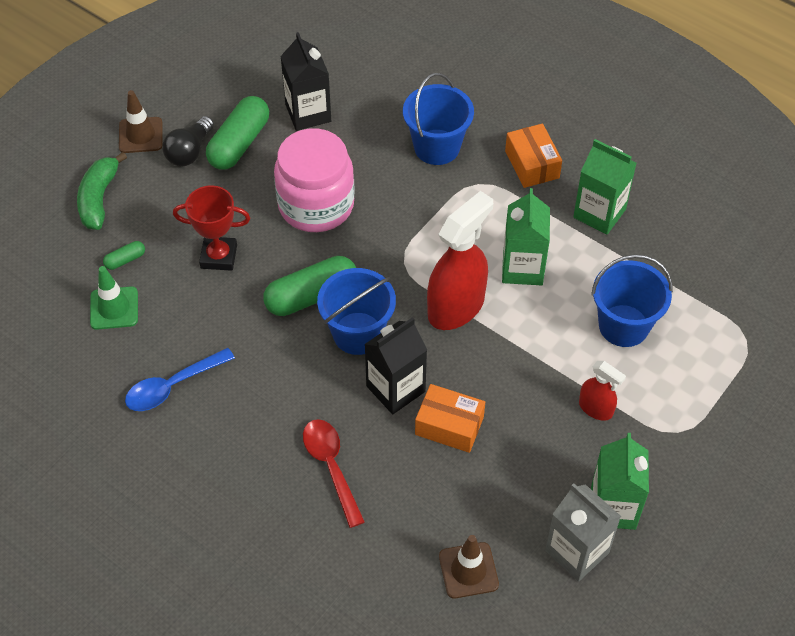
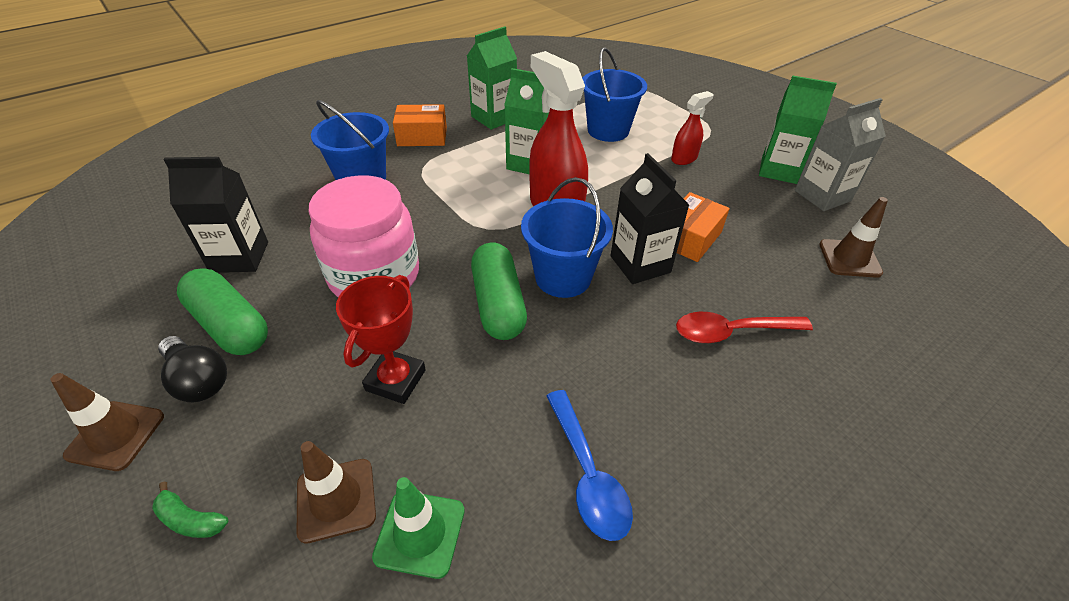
camera: 75 degrees left, 10 degrees down
(99, 199) = (190, 519): green banana -> green banana, size x0.55
(125, 260) = (336, 499): green capsule -> brown traffic cone

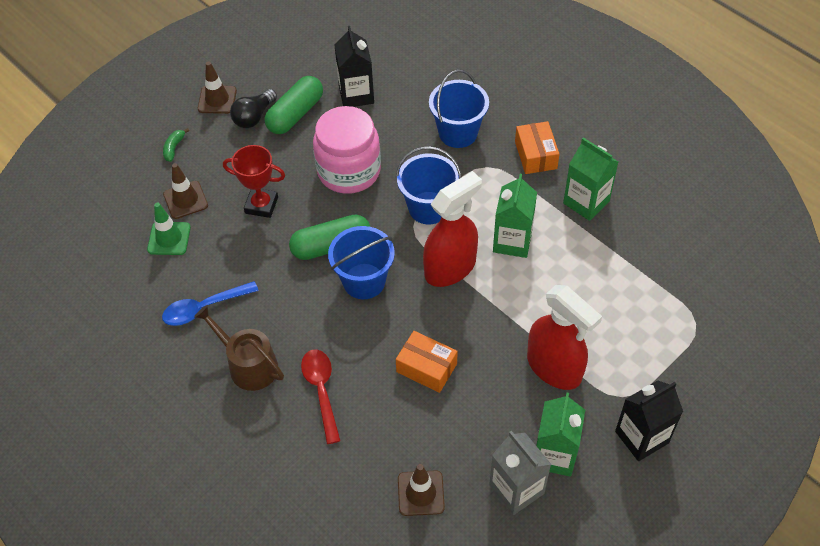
camera: 85 degrees right, 10 degrees up
(608, 130) = (590, 300): blue bucket -> blue bucket (428, 208)
(640, 264) = (387, 331): black carton -> black carton (641, 437)
(684, 158) = (554, 368): red spray bottle -> red spray bottle, size x1.95
(697, 414) = (248, 365): none -> brown watering can

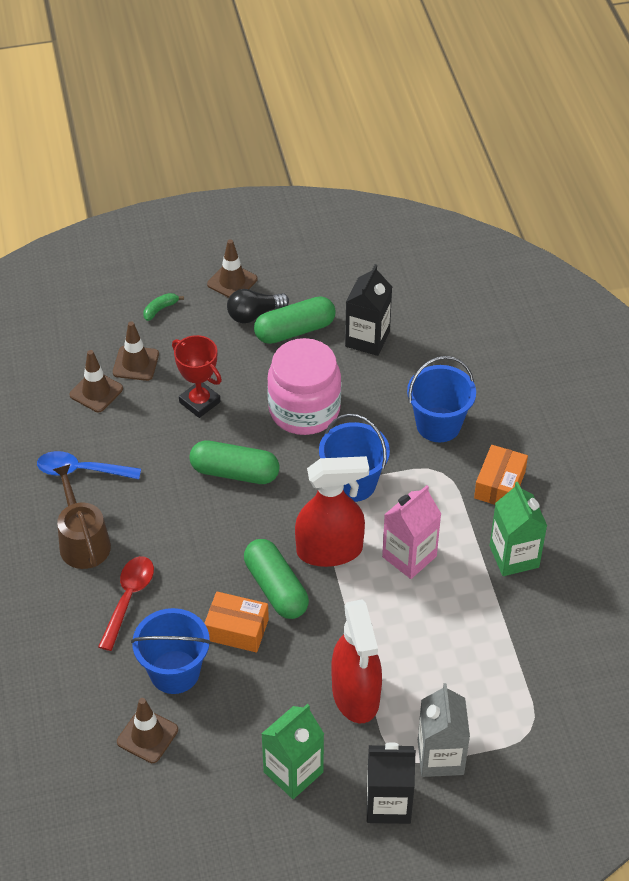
camera: 30 degrees right, 5 degrees down
(169, 238) = (96, 392): green traffic cone -> brown traffic cone
(364, 281) = (240, 521): blue bucket -> blue bucket (174, 672)
(426, 368) = (237, 629): orange box -> orange box turned 45 degrees counterclockwise
(432, 319) = (276, 588): none -> green capsule
(512, 241) = (409, 556): green carton -> pink carton
(516, 489) = (235, 781): grey carton -> grey carton (440, 757)

